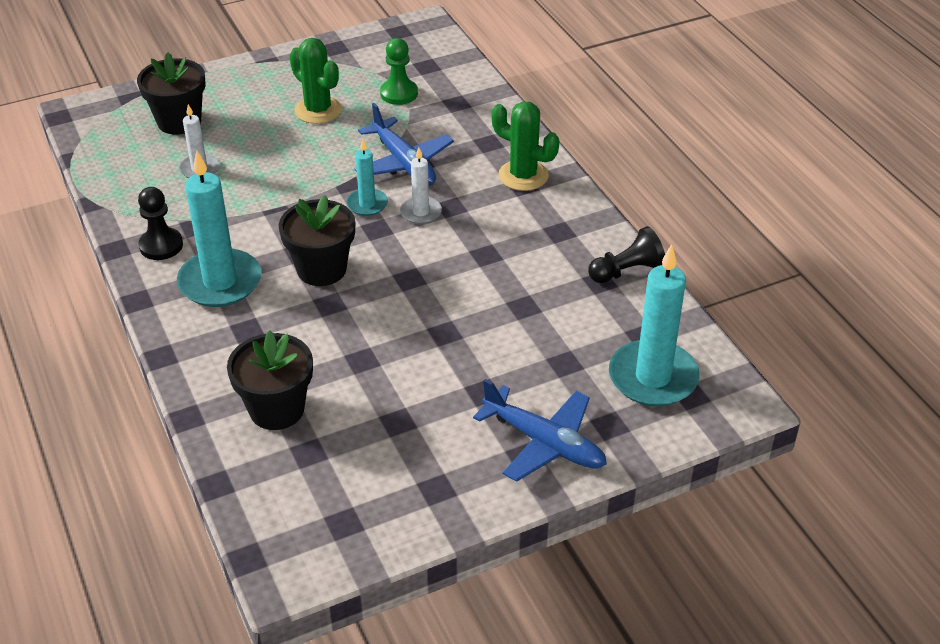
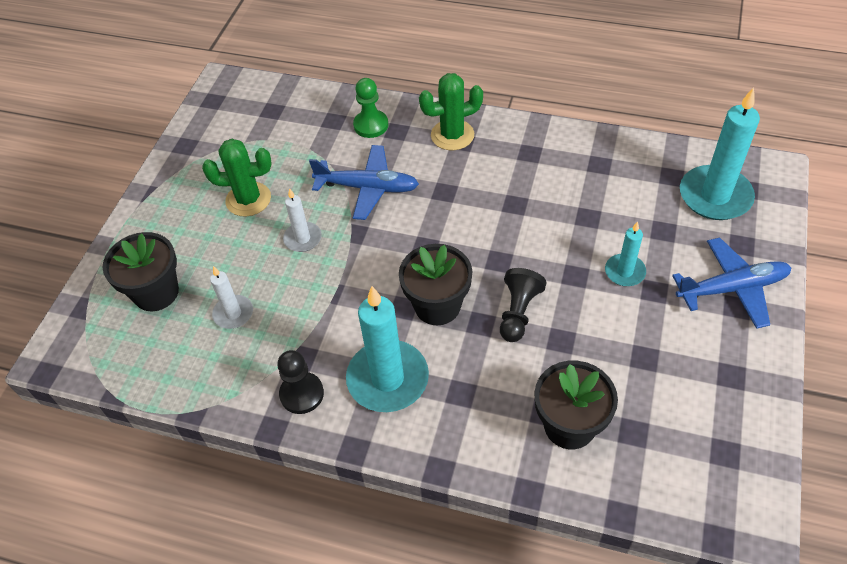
camera: 45 degrees left, 10 degrees up
(367, 204) = (391, 236): turquoise candle -> turquoise candle (624, 272)
(399, 93) = (285, 143): green pawn -> green pawn (371, 125)
(421, 212) = (433, 211): white candle -> white candle (303, 238)
(627, 271) = (602, 145): black pawn -> black pawn (518, 312)

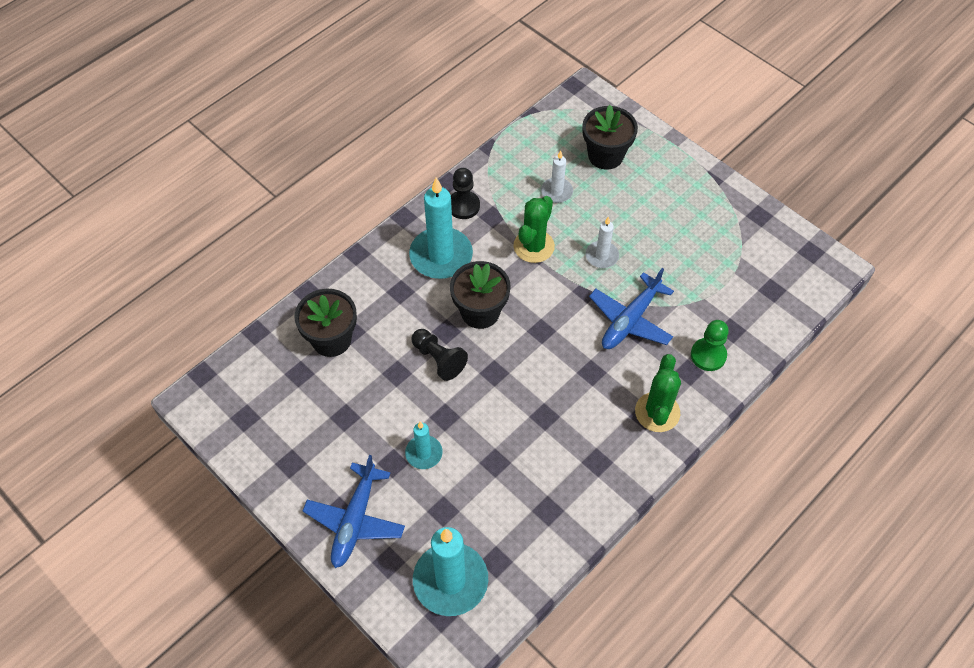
camera: 115 degrees right, 5 degrees up
(248, 199) = (667, 236): green cactus -> green cactus (534, 246)

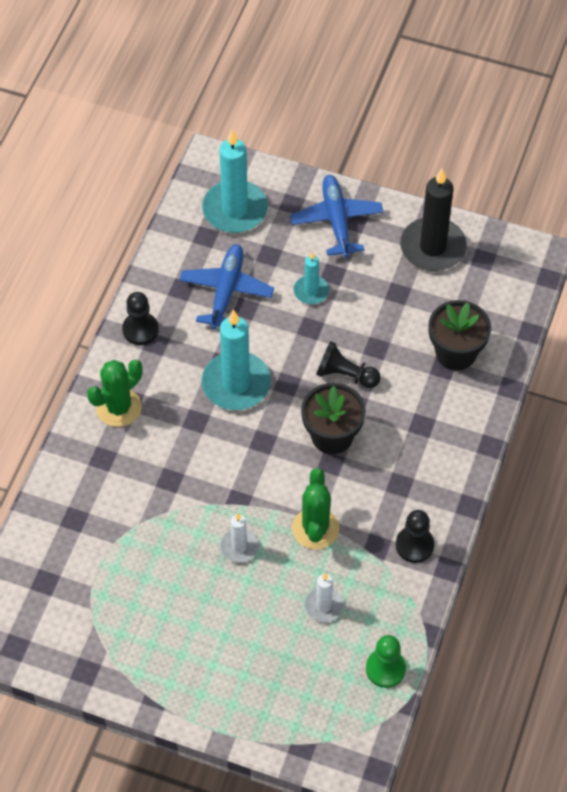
camera: 155 degrees right, 0 degrees up
(282, 450) = (432, 247): none -> black candle
(441, 256) = (404, 478): turquoise candle -> turquoise candle (236, 384)
(605, 155) = (291, 679): black flower pot -> none
(606, 482) = (140, 330): none -> black pawn
(630, 320) = (180, 488): blue plane -> blue plane (226, 291)
(657, 412) = (119, 407): green cactus -> green cactus turned 60 degrees clockwise
(708, 355) = (89, 482): green pawn -> green pawn (385, 669)

